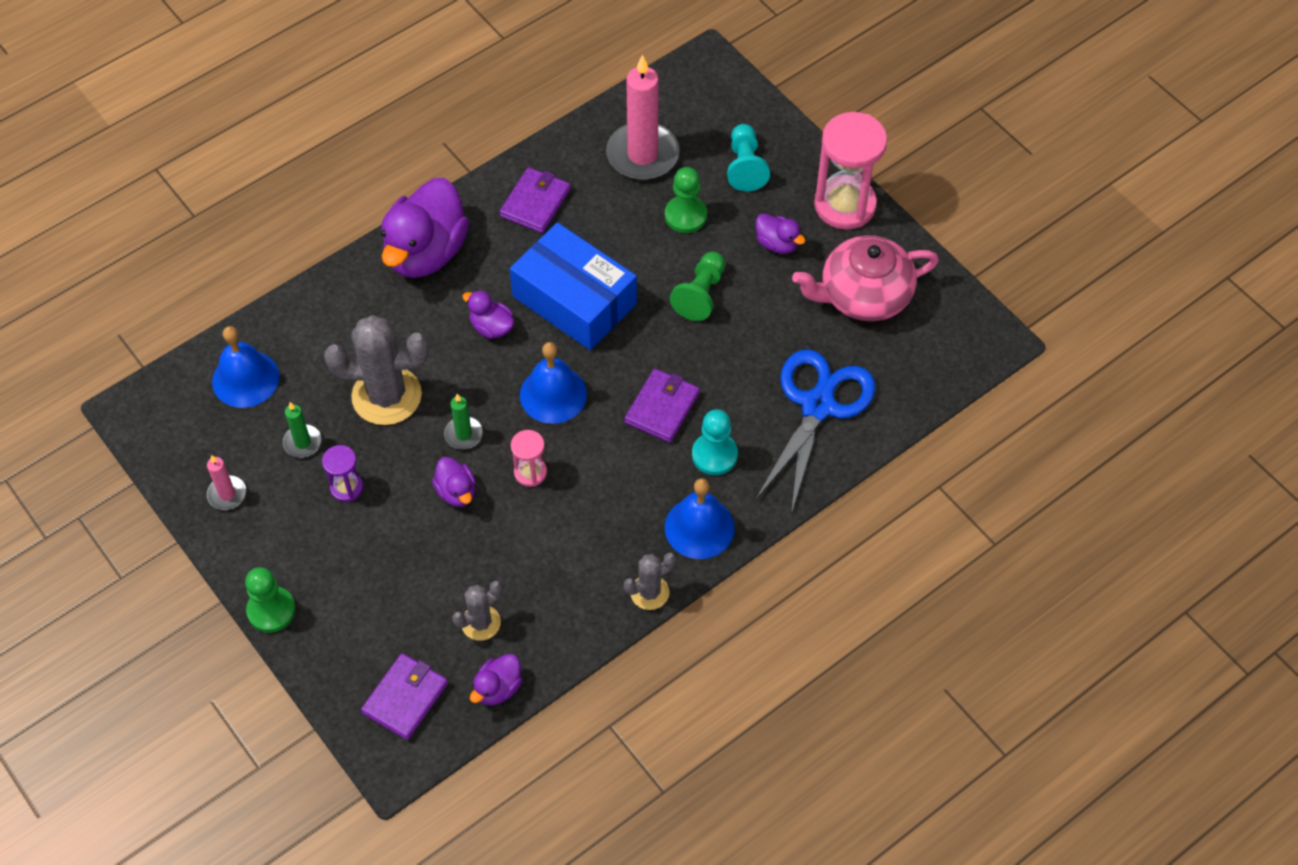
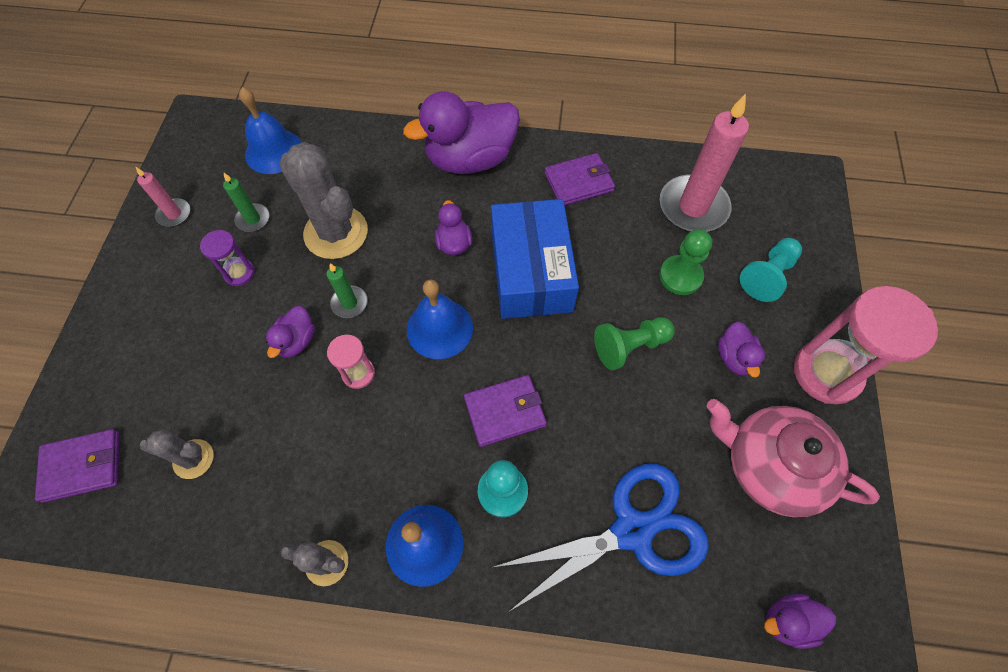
camera: 45 degrees right, 5 degrees up
(271, 610) = (98, 315): green pawn -> none
(498, 688) = (140, 526): purple duck -> purple duck (788, 621)

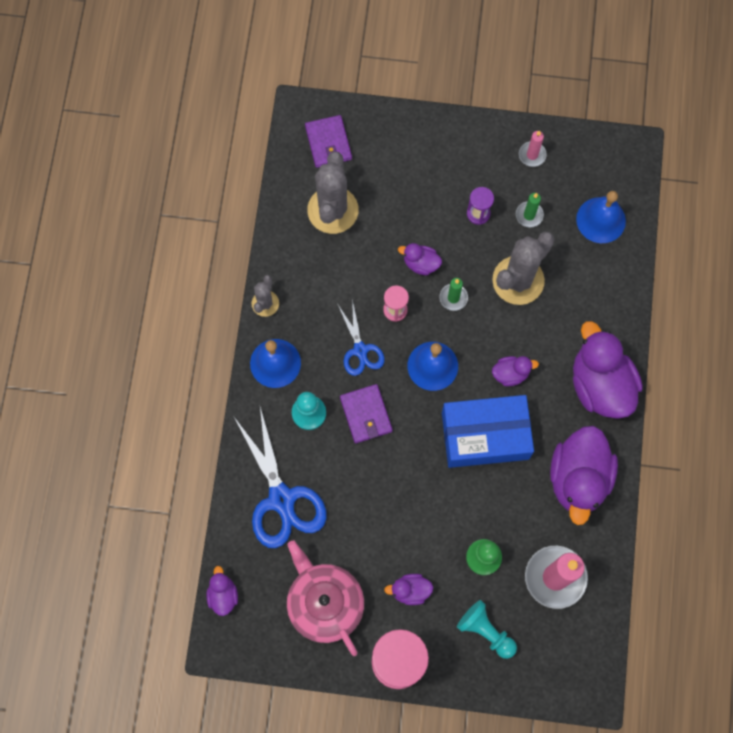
camera: 90 degrees right, 10 degrees up
(193, 459) = (333, 210): grey cactus -> grey cactus, size x1.89
(412, 419) = (360, 350): none -> blue scissors
(578, 182) = (578, 478): purple wallet -> purple duck
(629, 346) = (419, 509): green pawn -> none
(770, 466) = (324, 603): pink teapot -> pink teapot turned 60 degrees counterclockwise

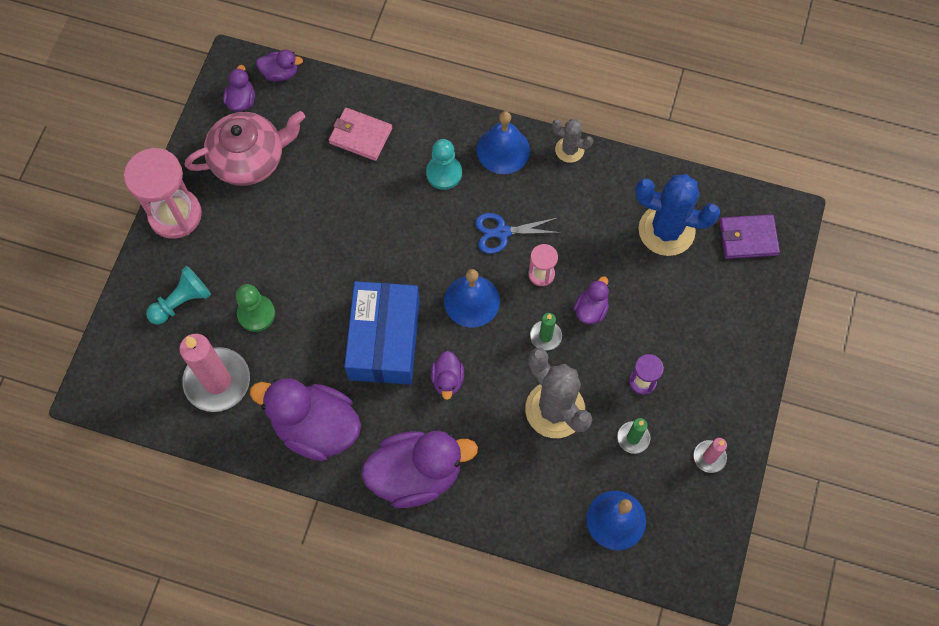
camera: 100 degrees right, 5 degrees down
(282, 499) = (360, 136): blue scissors -> pink wallet
(333, 210) = (666, 230): grey cactus -> blue cactus
(366, 414) = (431, 226): purple wallet -> none
(410, 590) = (241, 238): purple duck -> purple duck (241, 100)

